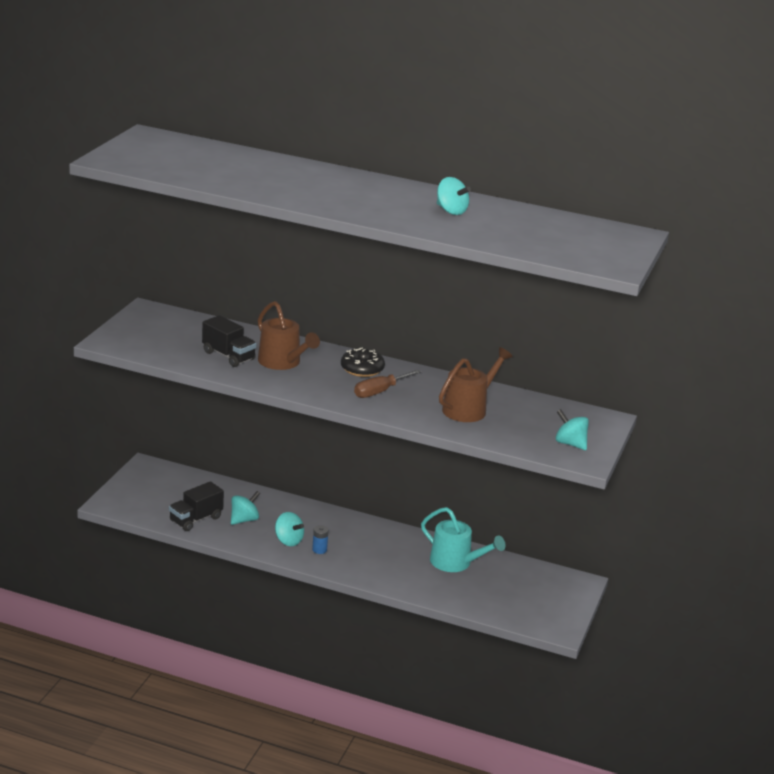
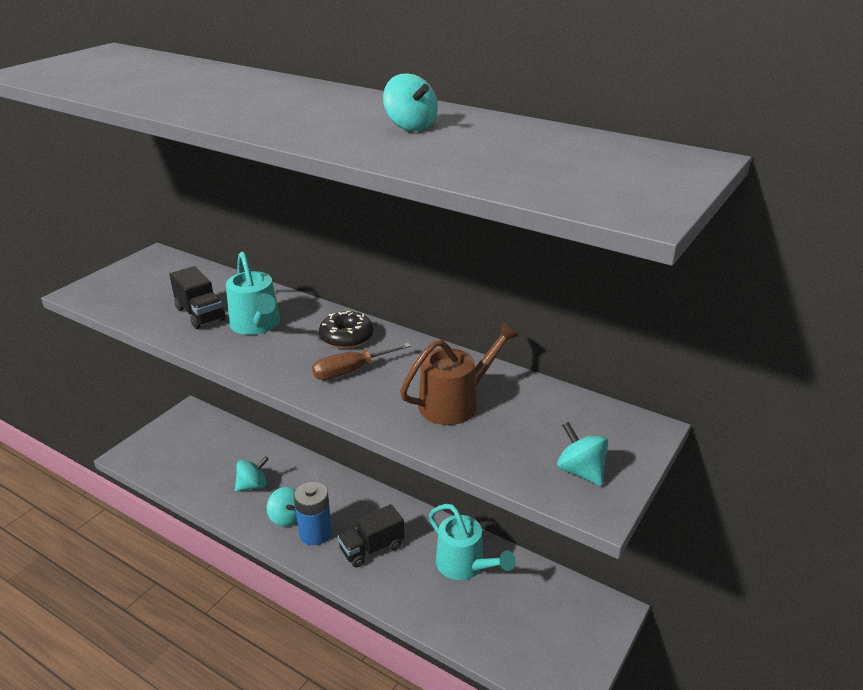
camera: 15 degrees right, 5 degrees up
(196, 519) = (203, 481): black truck -> black truck (372, 548)
(283, 362) = (257, 325): brown watering can -> turquoise watering can
(319, 550) = (315, 533): blue battery -> blue battery, size x1.96

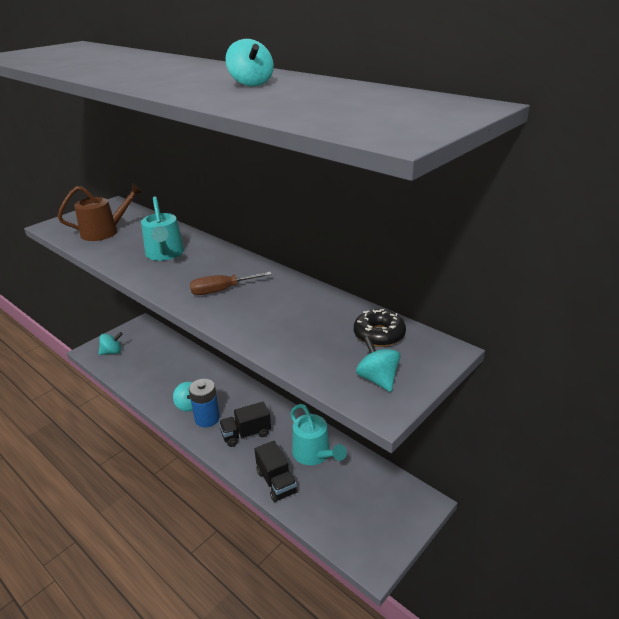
camera: 10 degrees right, 0 degrees up
(200, 314) = (127, 244): black truck -> black truck (276, 482)
(253, 485) = (171, 379): turquoise spinning top -> turquoise spinning top (112, 352)
(346, 337) = (227, 266): black donut -> black donut (379, 335)
(455, 402) = (294, 319): brown watering can -> brown watering can (105, 231)

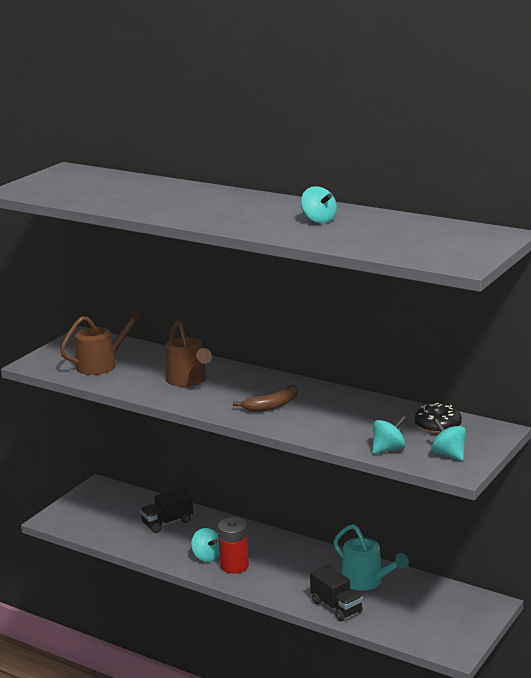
camera: 10 degrees left, 10 degrees down
(112, 352) = (80, 518): turquoise spinning top -> turquoise spinning top (388, 449)
(165, 254) = (188, 380): turquoise watering can -> brown watering can
(207, 418) = (234, 565): blue battery -> red battery
(221, 290) = (271, 406): brown screwdriver -> brown banana
(246, 434) = (285, 573): black truck -> black truck (167, 523)

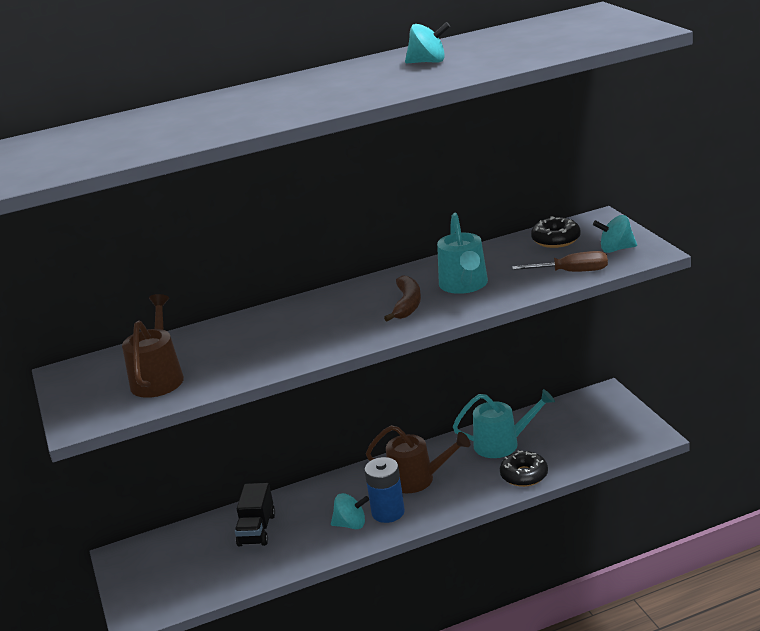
camera: 50 degrees left, 5 degrees up
(188, 380) = (281, 335): brown watering can -> brown watering can (418, 479)
(234, 565) = (388, 512): red battery -> blue battery
(322, 416) = (464, 285): none -> turquoise watering can
(336, 607) = (524, 475): black truck -> black donut
(388, 449) = (572, 272): turquoise spinning top -> brown screwdriver

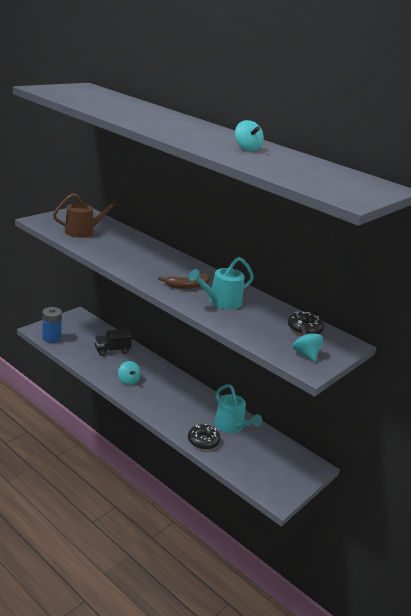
camera: 55 degrees right, 0 degrees up
(388, 512) = (144, 392): blue battery -> blue battery (51, 338)
(418, 479) = (179, 397): brown watering can -> none
(572, 272) = (260, 339): brown screwdriver -> none

